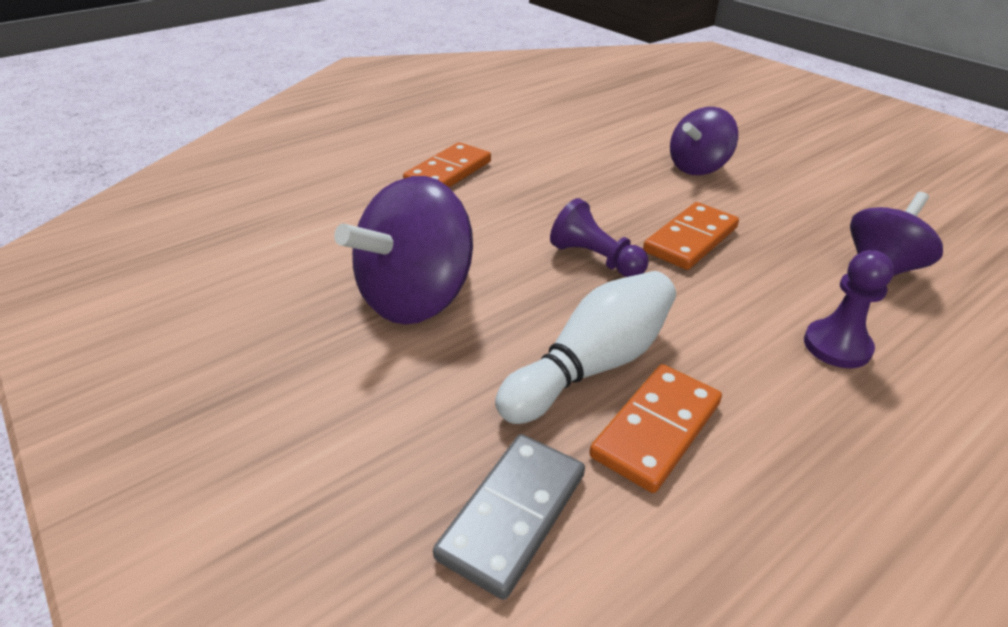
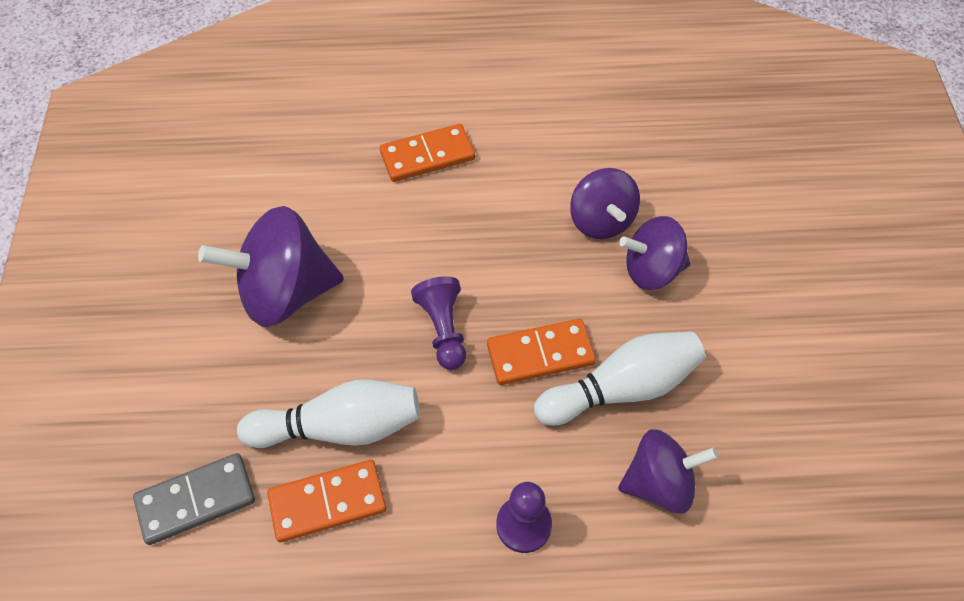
camera: 35 degrees right, 20 degrees up
(628, 158) = (601, 221): none -> purple spinning top
(773, 231) = (621, 388): none -> white bowling pin

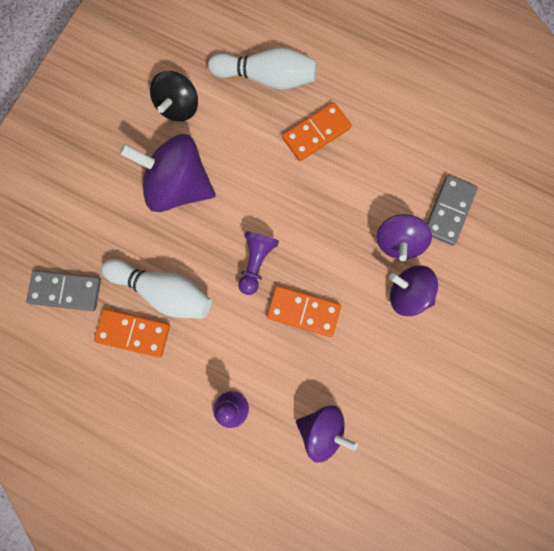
camera: 30 degrees right, 20 degrees up
(234, 205) = (178, 106): none -> black spinning top
(427, 156) = (316, 133): orange domino -> orange domino turned 45 degrees counterclockwise
(621, 388) = (338, 361): white bowling pin -> white bowling pin (267, 77)
(635, 162) = (449, 211): none -> grey domino

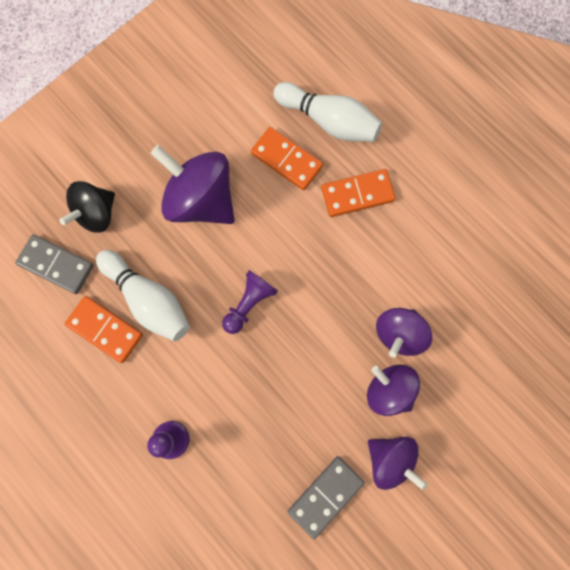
camera: 20 degrees right, 0 degrees up
(178, 106) = (230, 120): black spinning top -> black spinning top (96, 213)
(303, 311) = (277, 369): orange domino -> orange domino (286, 160)
(322, 430) = (252, 494): purple spinning top -> purple spinning top (390, 459)
(449, 211) = (462, 320): grey domino -> grey domino (325, 495)

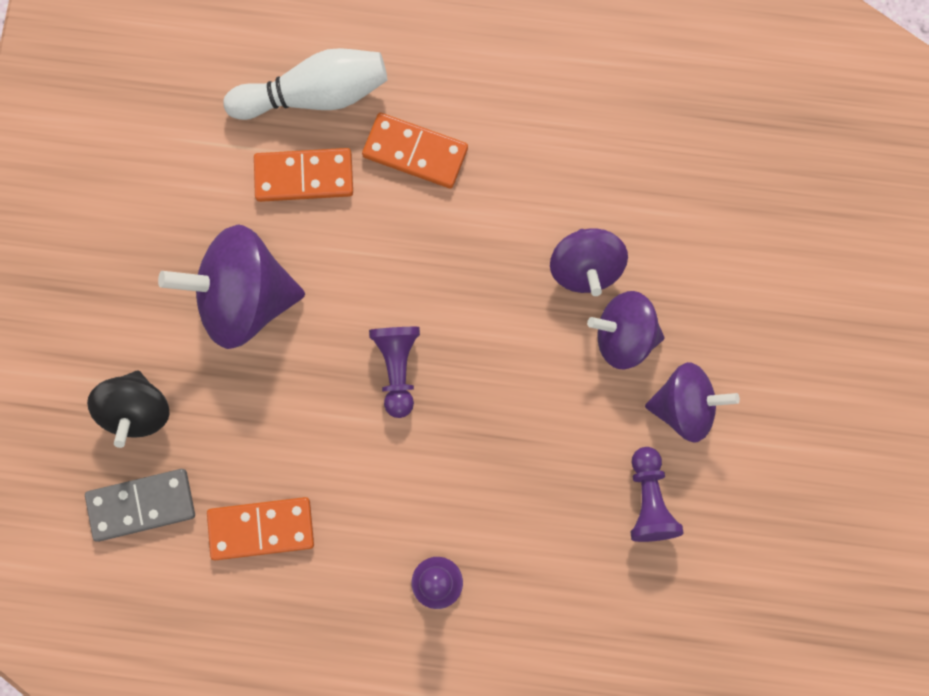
camera: 40 degrees left, 0 degrees up
(149, 299) = (282, 456): white bowling pin -> none
(325, 495) = (649, 500): grey domino -> purple pawn
(357, 194) = (415, 152): orange domino -> orange domino turned 75 degrees clockwise

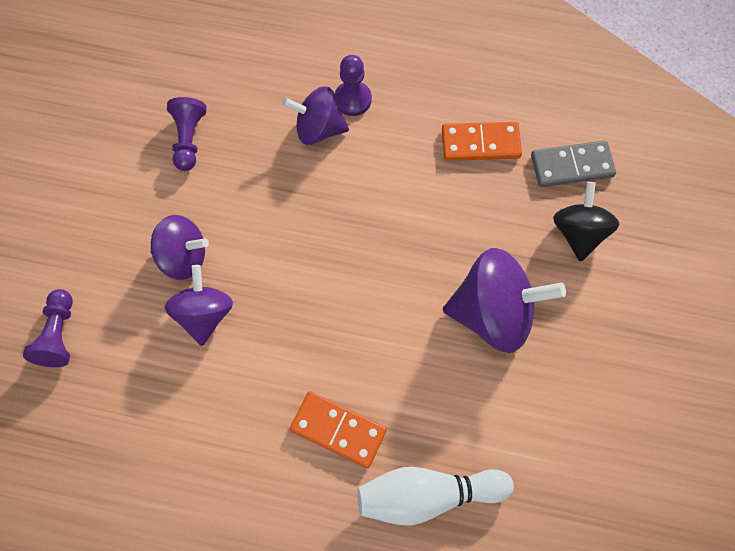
camera: 175 degrees left, 10 degrees down
(304, 177) = (440, 415): orange domino -> none
(397, 368) = (369, 248): purple pawn -> purple pawn (59, 335)
(684, 406) = (147, 201): purple spinning top -> purple spinning top (318, 129)

